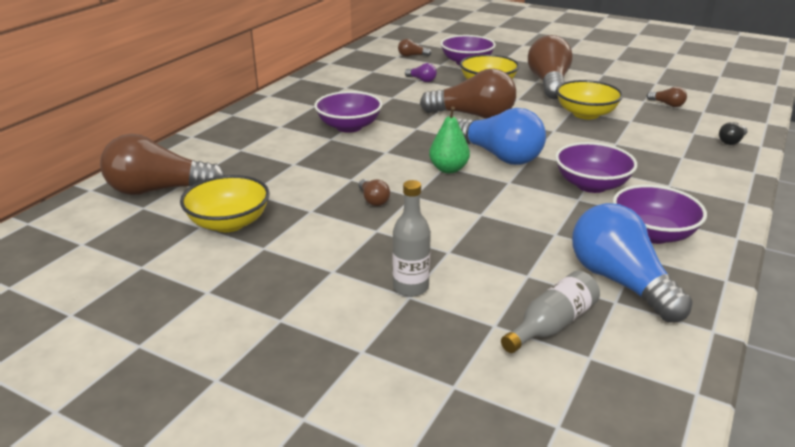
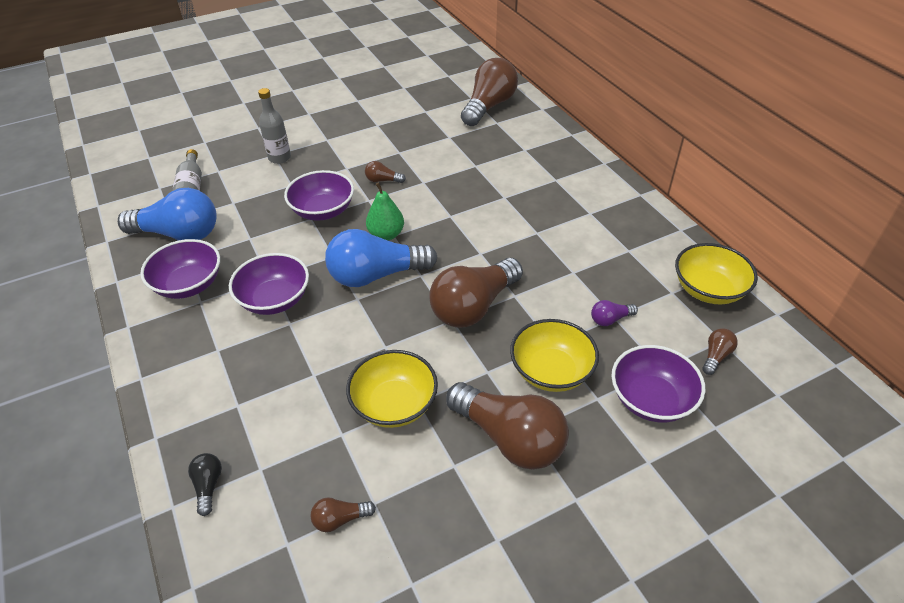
camera: 125 degrees right, 15 degrees up
(229, 223) = (418, 120): yellow bowl -> yellow bowl (708, 290)
(349, 127) = (520, 215): purple bowl -> purple bowl (323, 211)

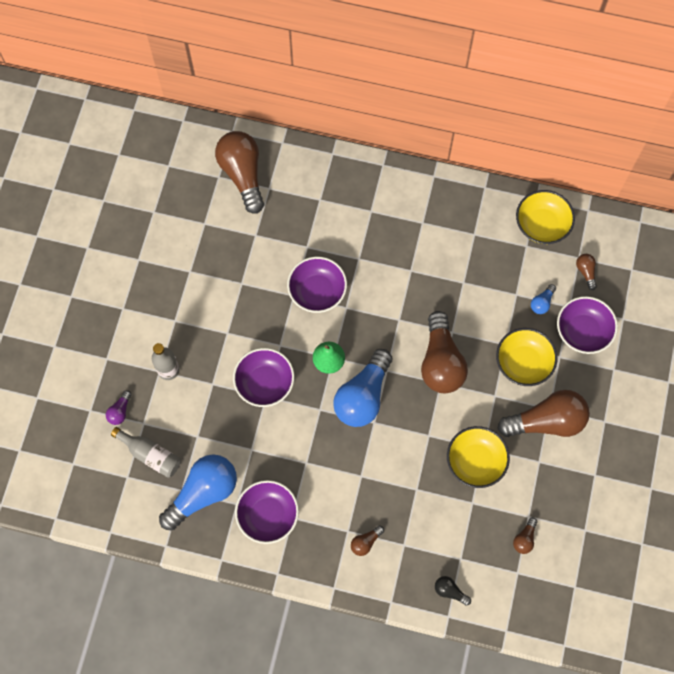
camera: 50 degrees left, 25 degrees up
(274, 299) = (331, 471): purple bowl -> purple bowl (317, 291)
(383, 180) = (266, 320): brown light bulb -> brown light bulb (365, 542)
(610, 319) = (516, 298): purple light bulb -> purple light bulb (120, 411)
(634, 342) = (542, 303): none -> blue light bulb

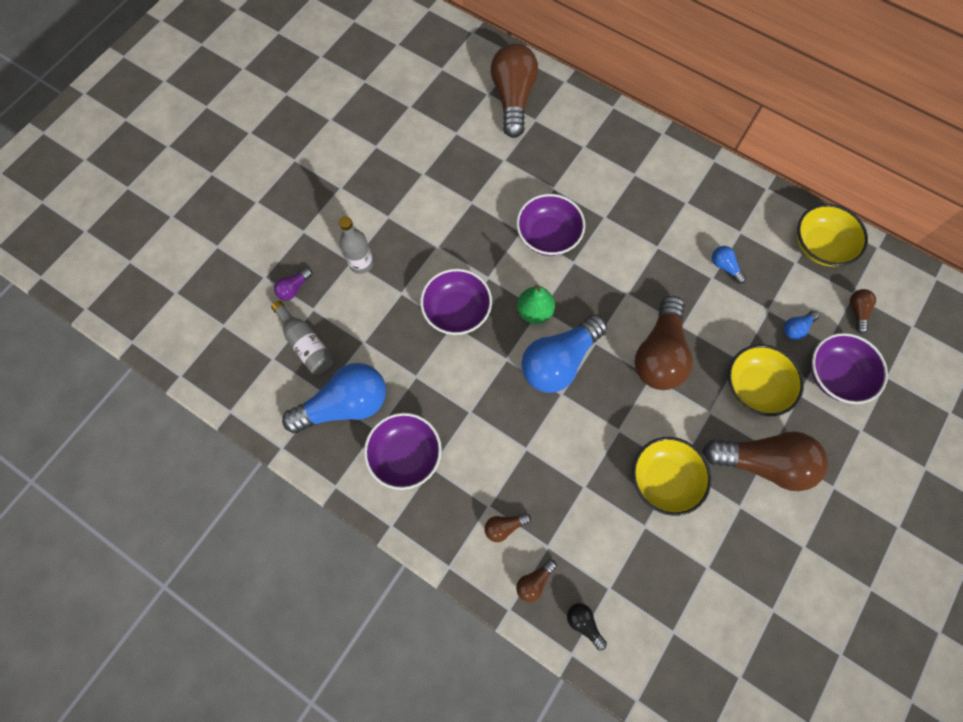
camera: 20 degrees right, 0 degrees up
(470, 269) = (724, 267): none -> blue light bulb
(524, 538) = (695, 593): brown light bulb -> brown light bulb (534, 581)

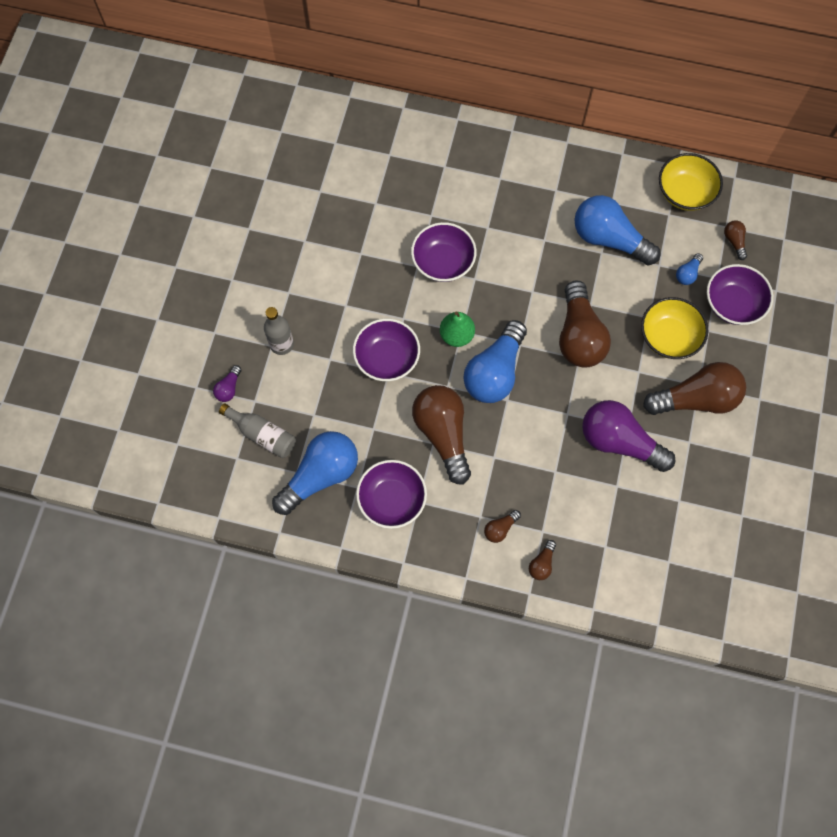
camera: 20 degrees left, 0 degrees up
(513, 99) = (361, 141): brown light bulb -> brown light bulb (443, 434)
(584, 623) = (594, 581): black light bulb -> none
(664, 479) = (619, 441): yellow bowl -> purple light bulb
(724, 267) = (609, 239): blue light bulb -> blue light bulb, size x2.33

